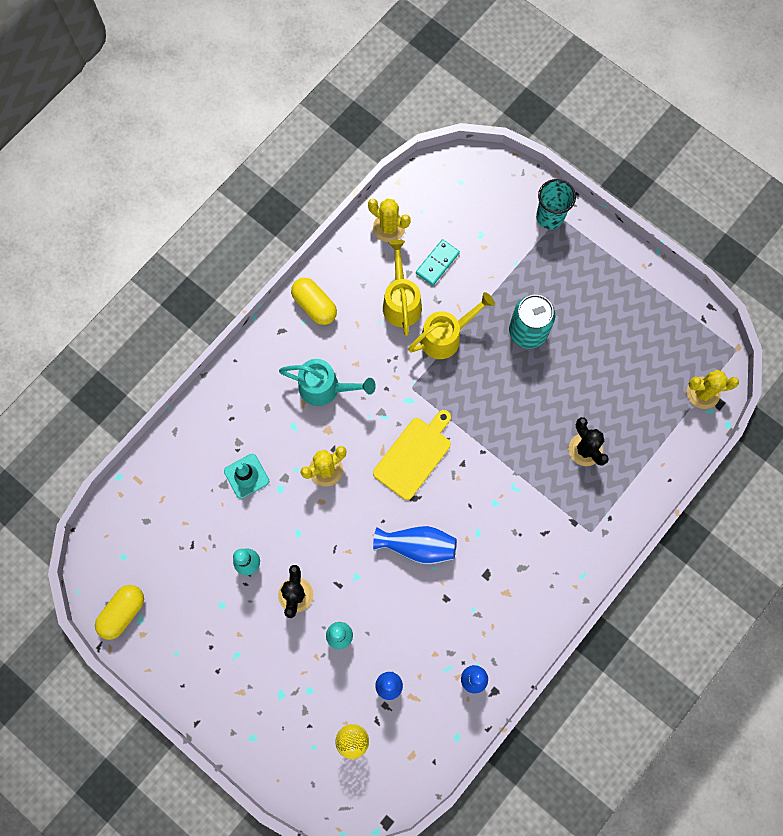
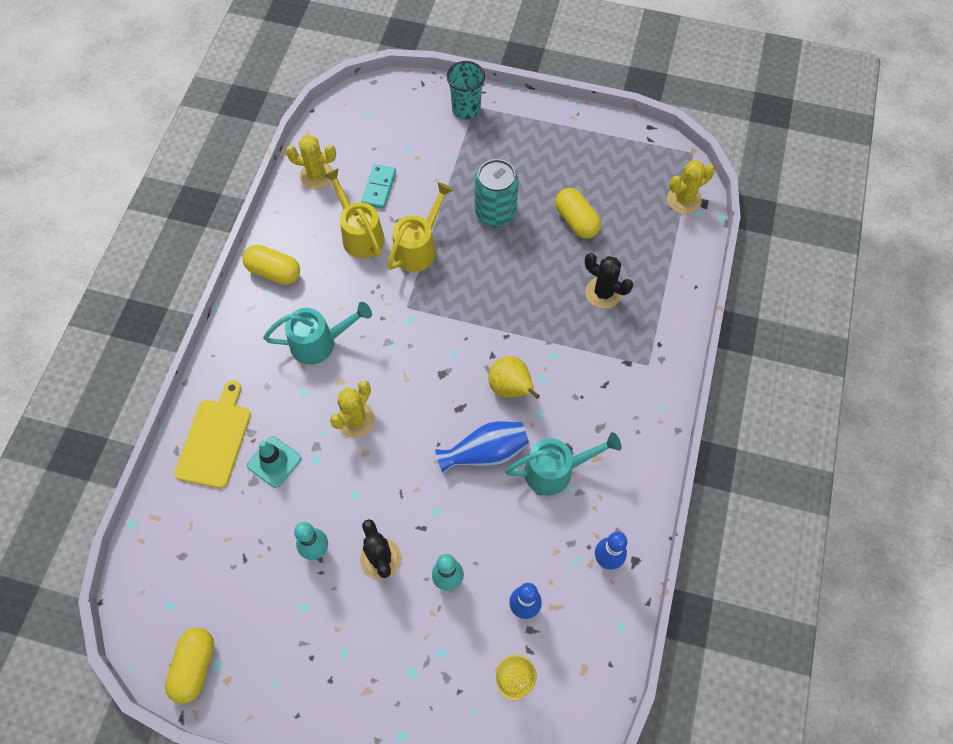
camera: 25 degrees left, 10 degrees down
(414, 455) = (440, 368): yellow cutting board -> yellow cutting board (215, 439)
(464, 500) = (511, 388): none -> yellow pear
(467, 588) = (555, 471): none -> turquoise watering can
(595, 371) = (576, 221): none -> yellow capsule

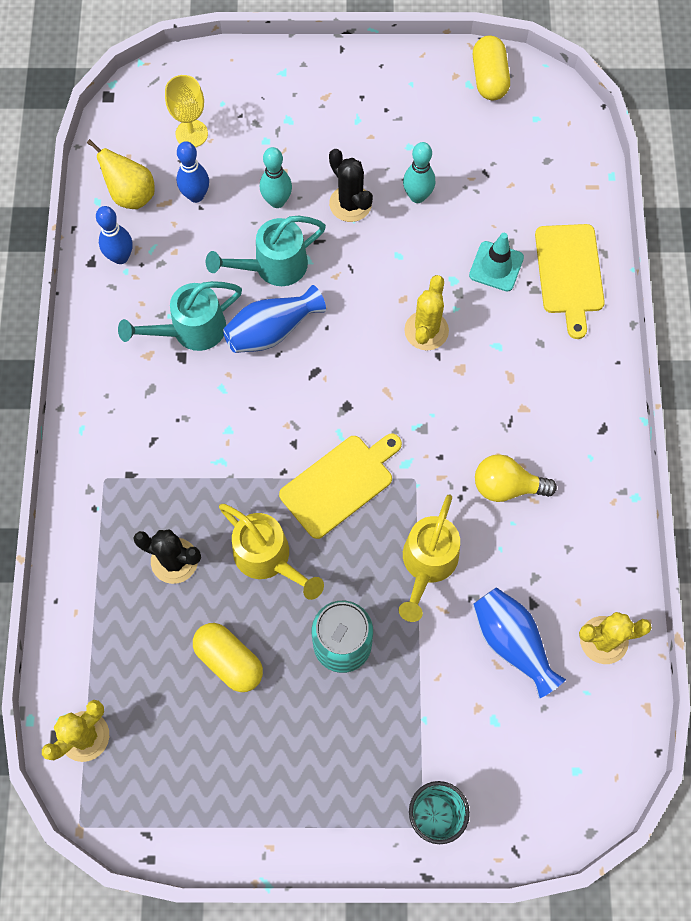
camera: 165 degrees right, 5 degrees up
(274, 272) = (596, 483): yellow capsule -> none
(320, 343) = (502, 407): turquoise watering can -> turquoise watering can (273, 266)
(340, 285) = (506, 486): none -> yellow light bulb
(360, 234) = (510, 563): yellow watering can -> yellow watering can (268, 558)
(379, 188) = (512, 642): turquoise domino -> blue vase
(465, 317) = (340, 483): none -> yellow cutting board
(511, 388) = (262, 409): yellow pear -> yellow pear (131, 195)

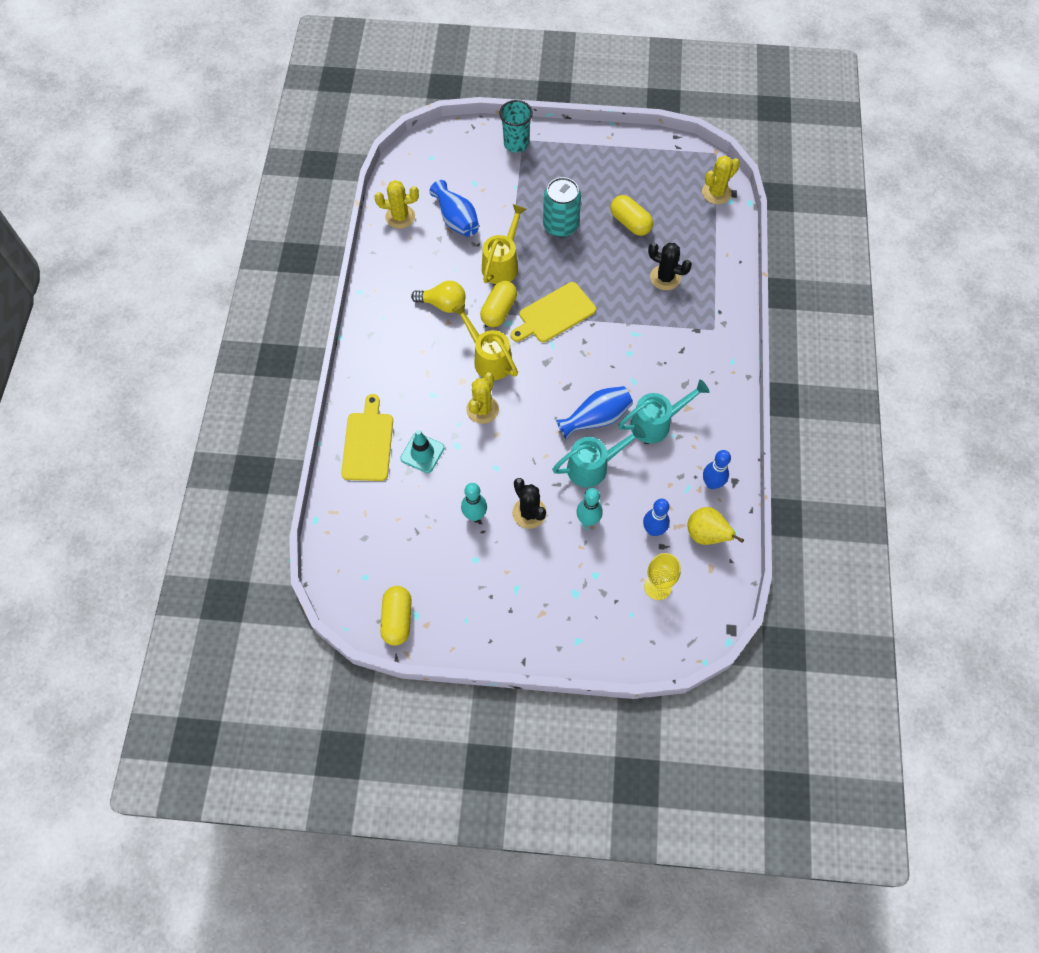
camera: 175 degrees left, 5 degrees down
(268, 558) = (604, 274): yellow watering can -> yellow watering can (489, 359)
(423, 482) = (499, 311): none -> yellow capsule

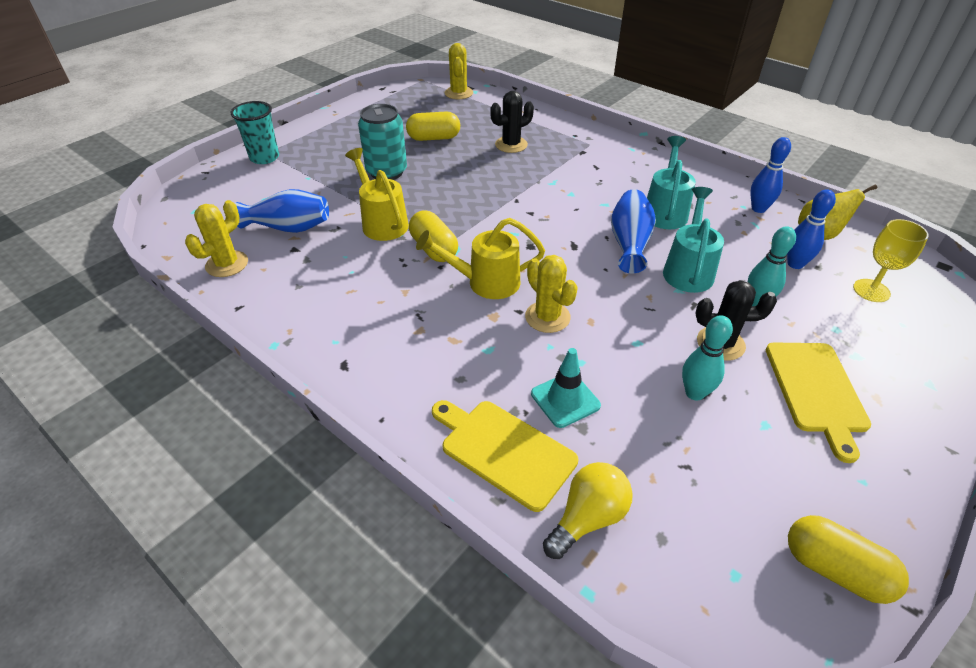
camera: 55 degrees left, 20 degrees down
(443, 304) = (378, 284): yellow light bulb -> yellow light bulb (588, 518)
(554, 314) = (480, 216): yellow cutting board -> yellow cutting board (816, 391)

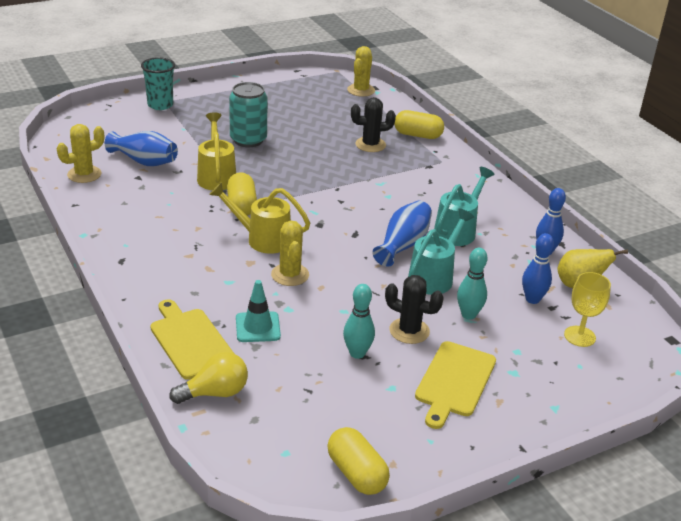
camera: 20 degrees right, 10 degrees down
(434, 138) = (308, 123): yellow capsule -> yellow capsule (417, 135)

